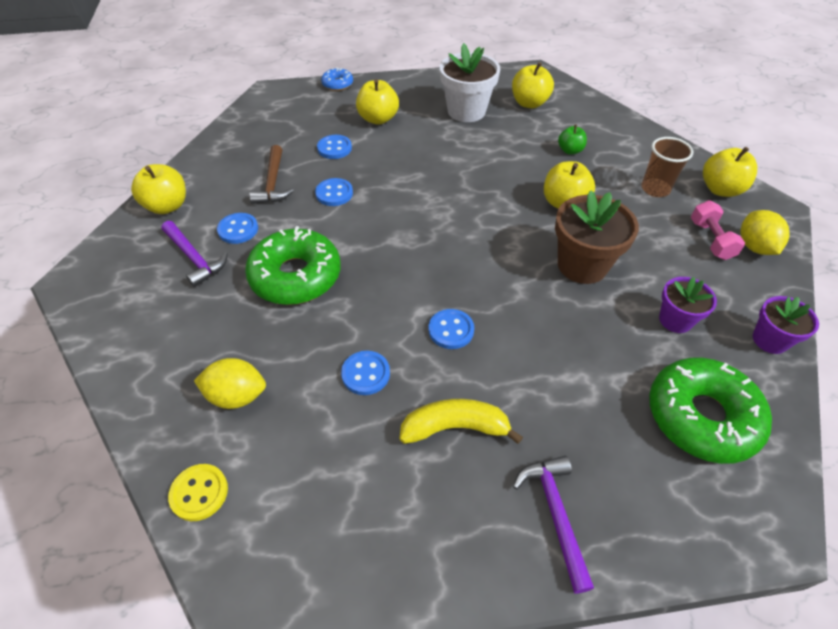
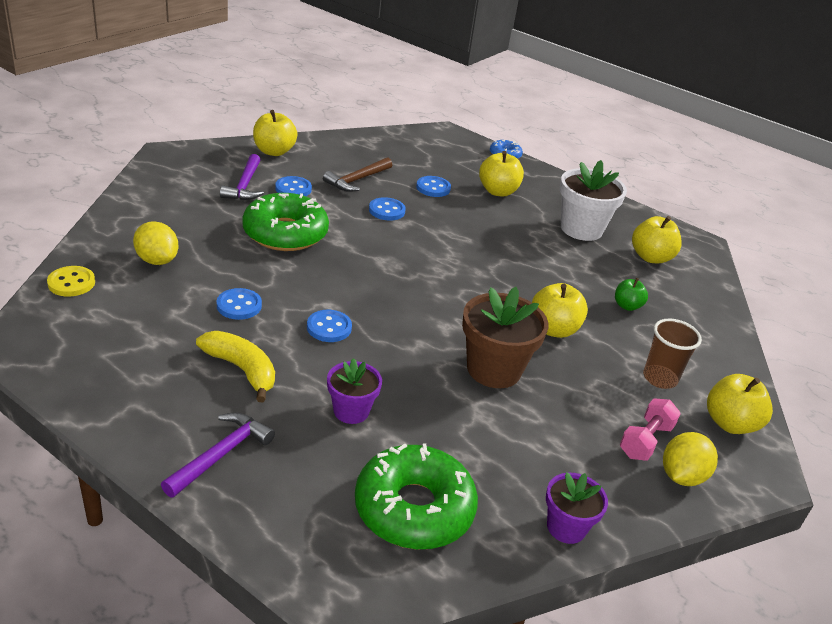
camera: 40 degrees right, 15 degrees down
(675, 320) = (506, 452): purple flower pot -> purple flower pot (351, 411)

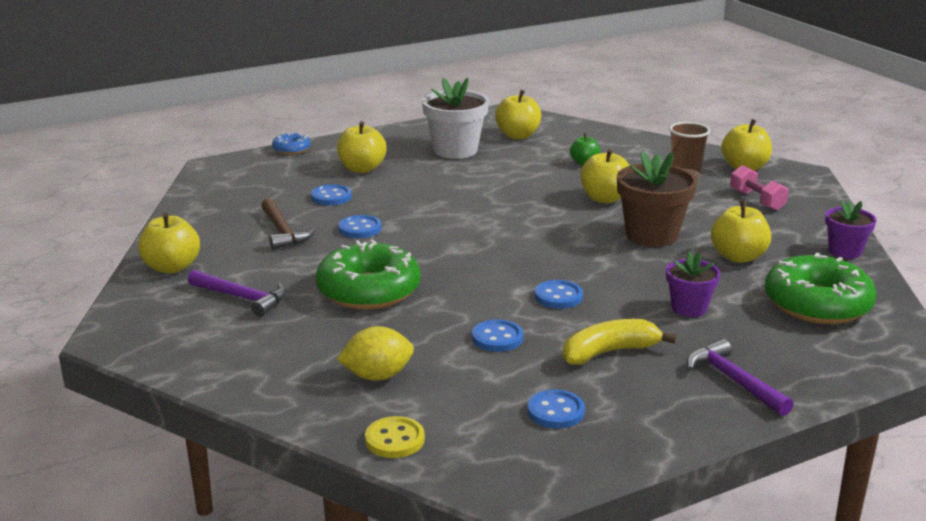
camera: 60 degrees left, 10 degrees down
(293, 189) = (273, 270): blue button -> blue button (555, 411)
(488, 436) = (738, 257): none -> yellow apple
(682, 476) = (797, 199): yellow lemon -> none

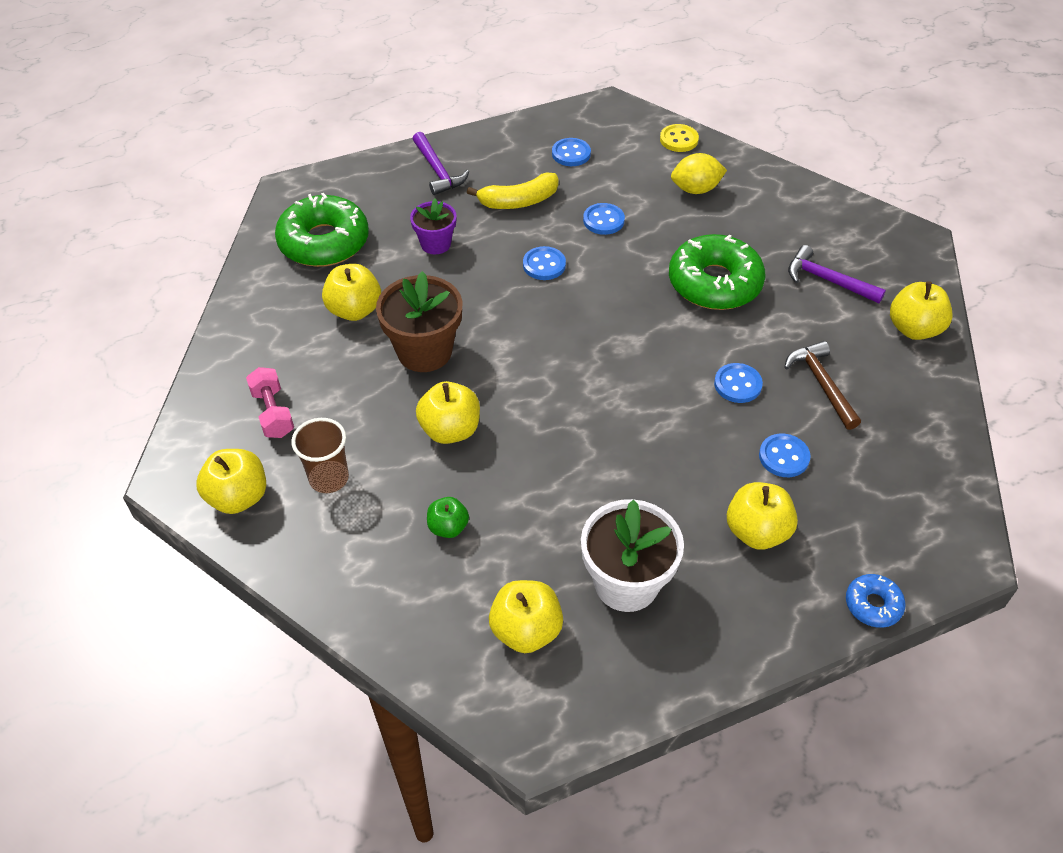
camera: 175 degrees left, 25 degrees up
(845, 251) = (244, 312): purple flower pot -> none

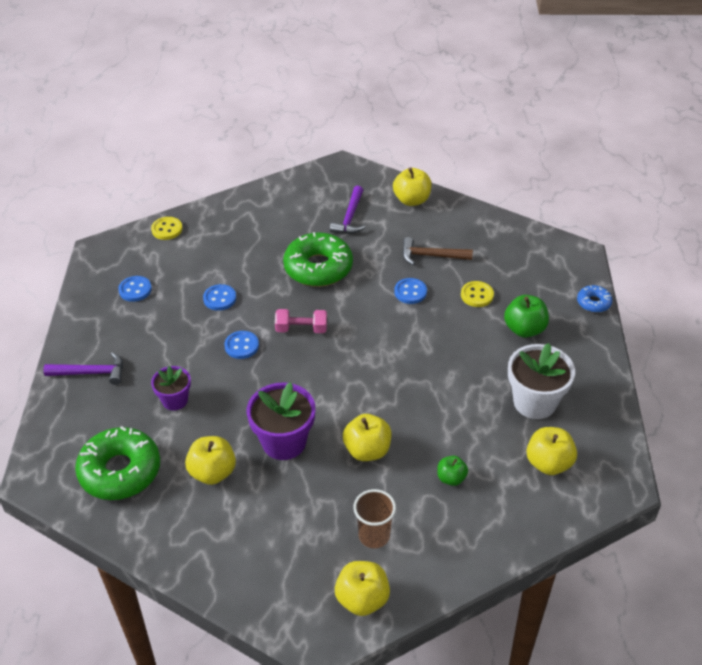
camera: 65 degrees left, 5 degrees down
(273, 413) = (290, 555): pink dumbbell -> pink dumbbell (301, 329)
(424, 351) = (284, 442): brown flower pot -> purple flower pot
(519, 201) = (164, 336): yellow banana -> none
(695, 189) = (224, 241): yellow lemon -> none
(756, 531) = (524, 329): yellow apple -> green apple
(784, 457) = (477, 295): blue button -> yellow button
(827, 280) = (350, 217): purple hammer -> purple hammer turned 45 degrees counterclockwise

